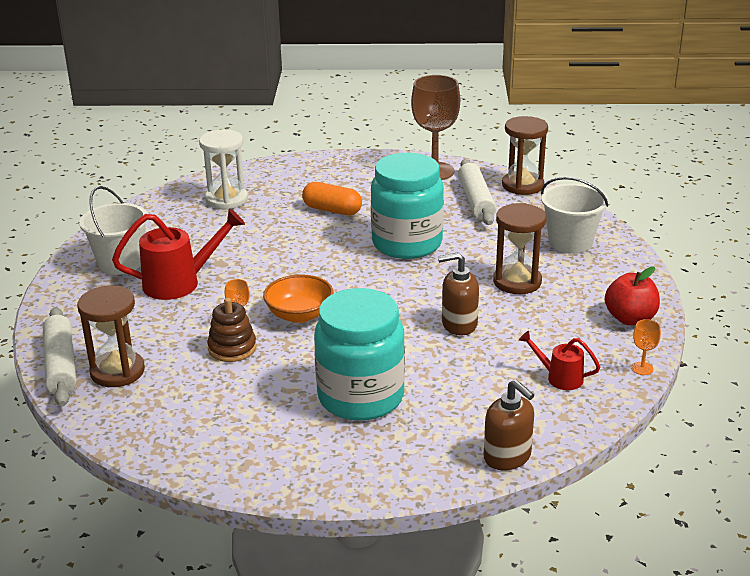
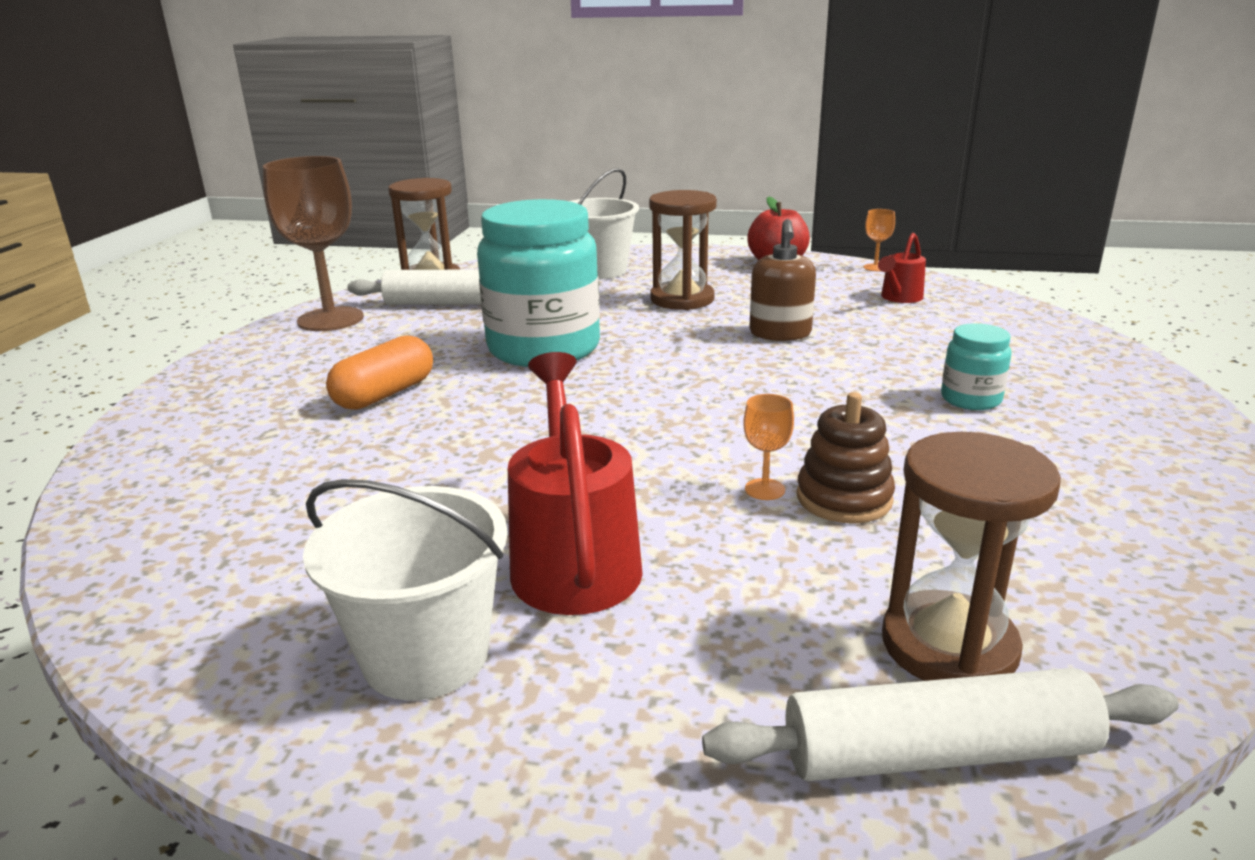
camera: 80 degrees left, 5 degrees down
(226, 199) = (228, 496): white hourglass -> none
(299, 315) = (736, 434): orange bowl -> none
(361, 397) = (971, 399): turquoise jar -> turquoise jar, size x0.45
(507, 457) = (1068, 331): brown soap dispenser -> none

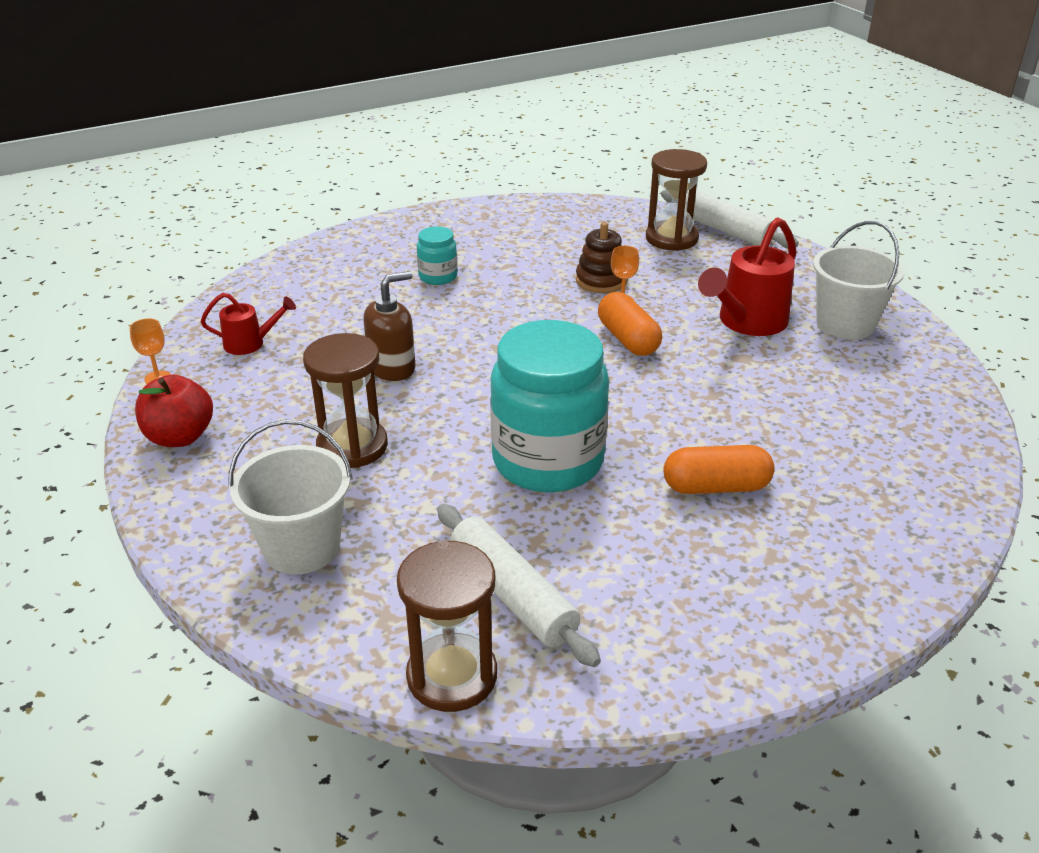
camera: 130 degrees left, 10 degrees up
(330, 319) = (649, 654): brown goblet -> none
(665, 453) = (628, 339): none -> orange capsule

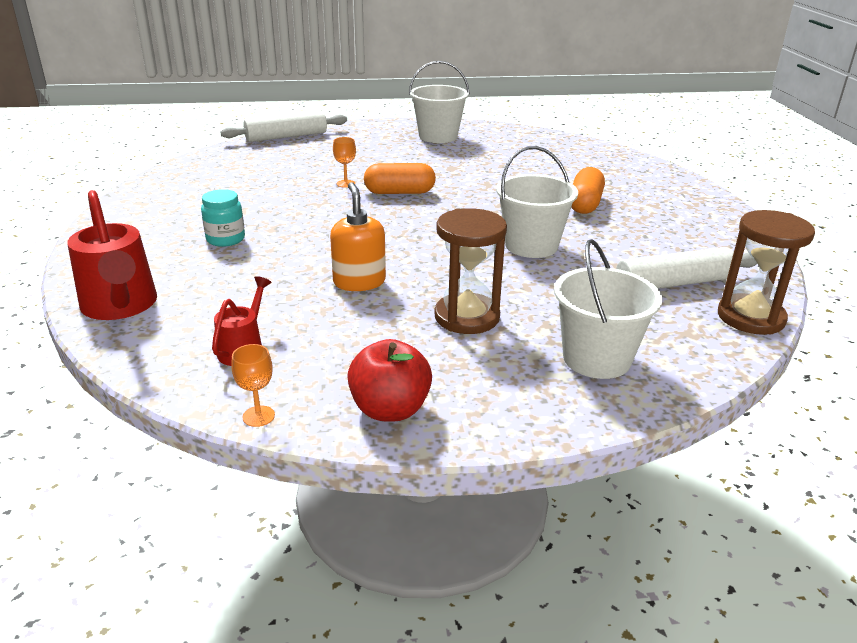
camera: 70 degrees left, 5 degrees down
(392, 368) = (359, 282): brown soap dispenser -> orange soap dispenser
(548, 461) = (531, 245): turquoise jar -> white bucket
(601, 281) = (309, 184): brown stacking toy -> none
(671, 238) = (276, 152): brown hourglass -> none
(747, 322) = (412, 157): red watering can -> red watering can (120, 306)

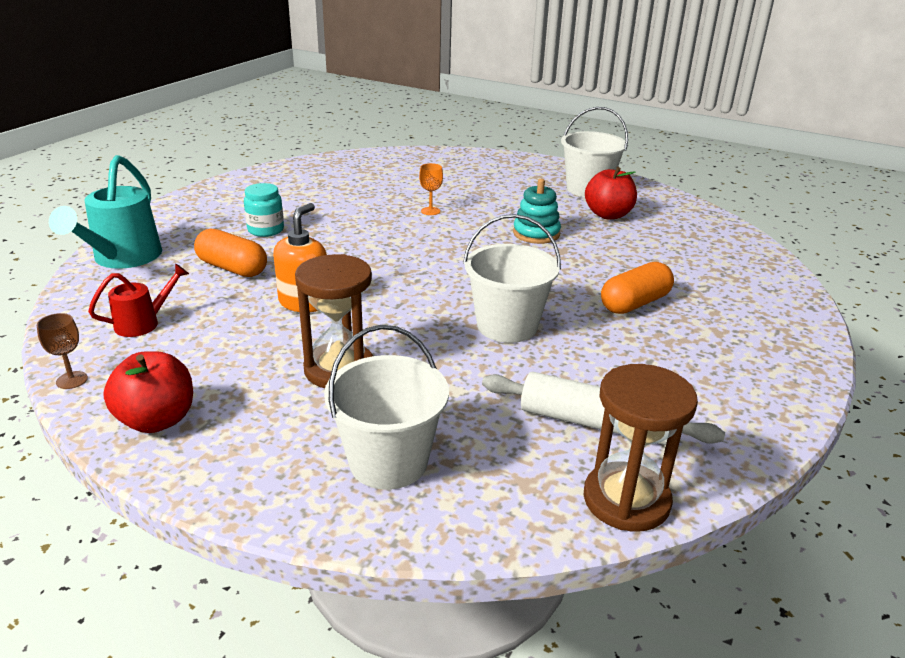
camera: 35 degrees right, 0 degrees up
(120, 306) = (122, 258): red watering can -> turquoise watering can
(258, 416) = (72, 380): orange goblet -> brown goblet
(286, 137) = (447, 154): white rolling pin -> none
(399, 192) = (465, 233): orange capsule -> orange capsule (232, 268)
(451, 178) = (536, 234): none -> turquoise stacking toy
(479, 151) = (608, 215): none -> red apple

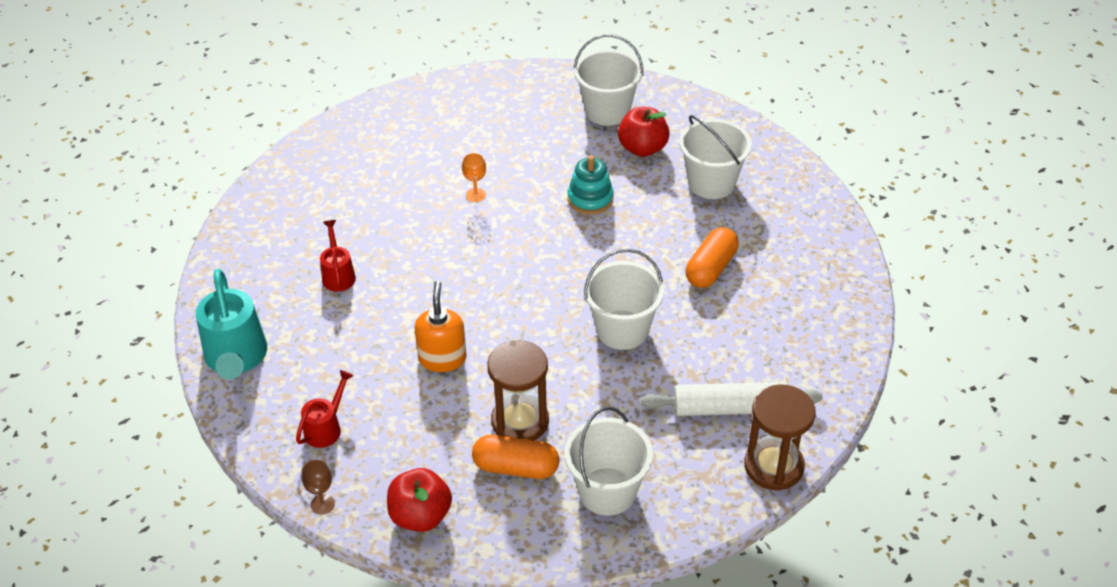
camera: 20 degrees left, 15 degrees up
(232, 268) = (348, 337): orange capsule -> orange capsule (516, 467)
(266, 230) = (338, 275): turquoise jar -> red watering can
(666, 247) = (711, 183): none -> white bucket

